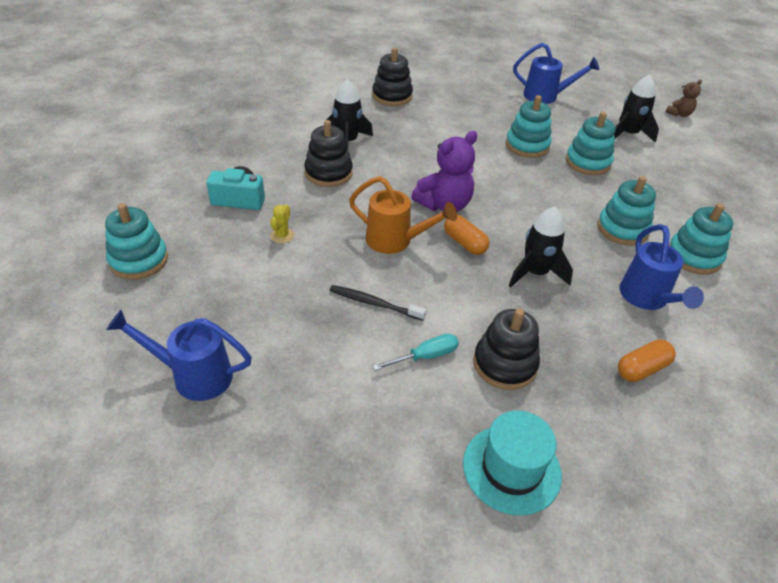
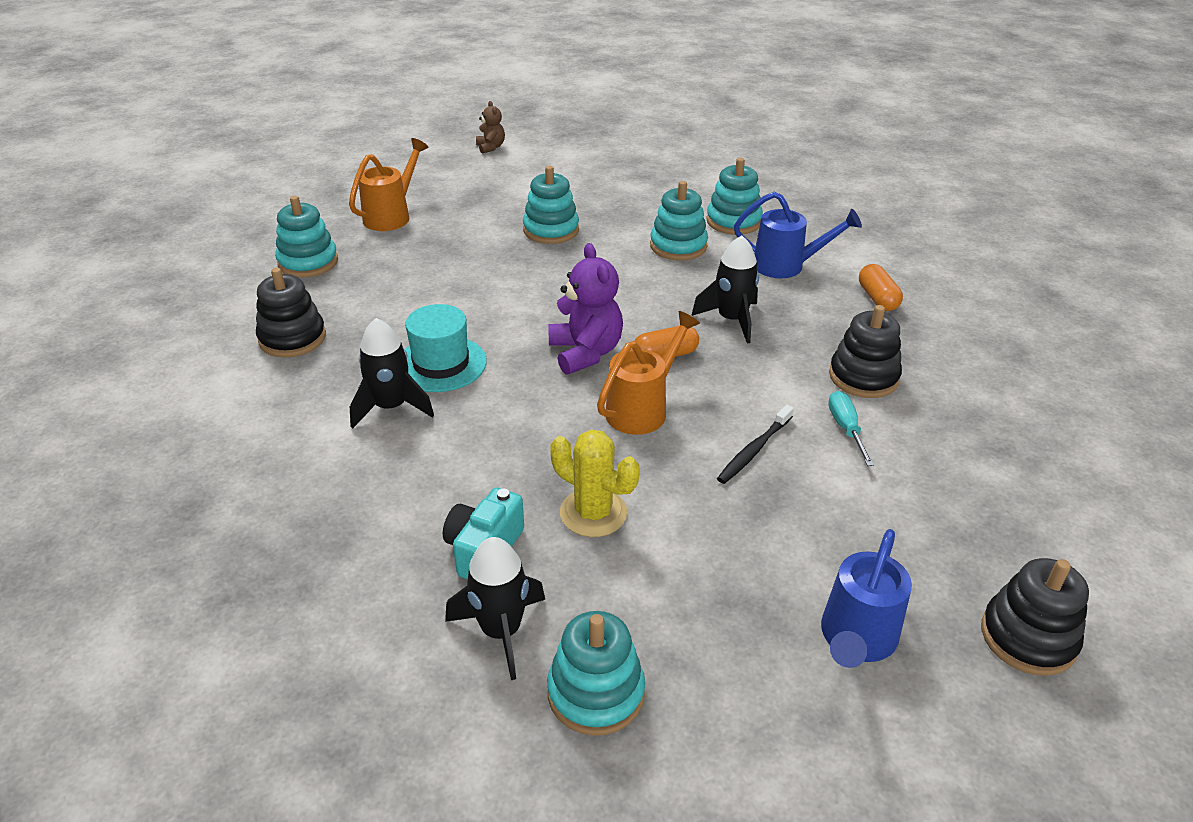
camera: 70 degrees left, 5 degrees down
(282, 235) = (593, 513): yellow cactus -> yellow cactus, size x1.87
(328, 173) = (462, 441): black stacking toy -> black stacking toy (1028, 637)
(511, 469) = (993, 407): turquoise hat -> turquoise hat (441, 364)
(527, 145) = (493, 260): turquoise stacking toy -> turquoise stacking toy (308, 262)
(545, 96) = (391, 216): blue watering can -> orange watering can
(628, 134) = (511, 189): black rocket -> black rocket (501, 631)

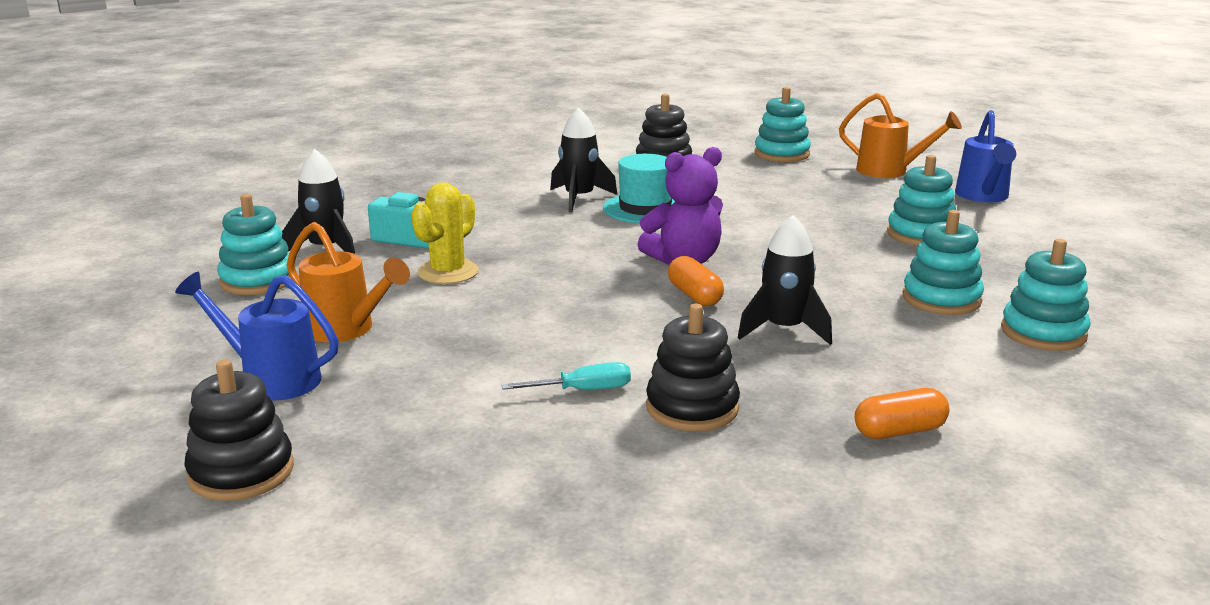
camera: 85 degrees right, 15 degrees down
(491, 147) = (1094, 196): brown teddy bear -> none
(642, 409) = (597, 287): orange watering can -> orange watering can (345, 330)
(753, 451) = (537, 338): black toothbrush -> none
(786, 266) = (944, 366): blue watering can -> blue watering can (983, 196)

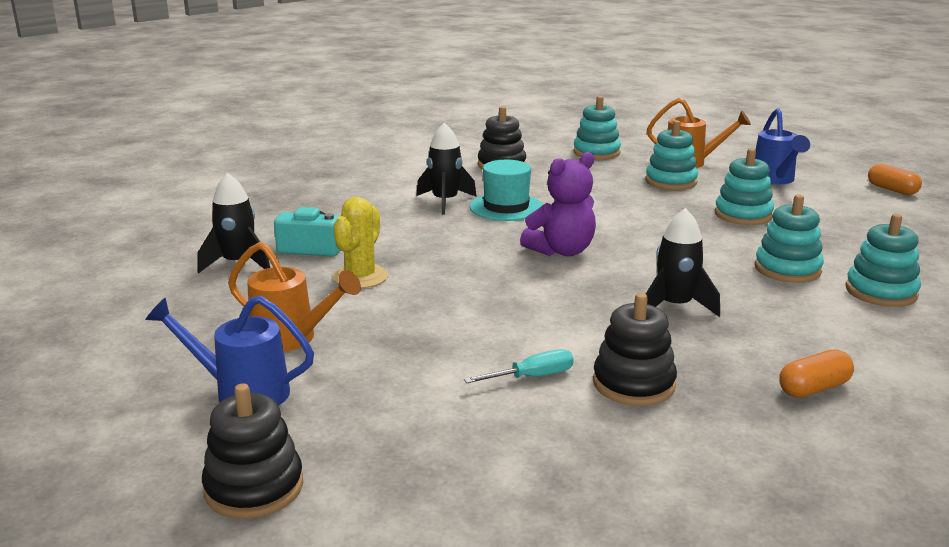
camera: 10 degrees left, 0 degrees up
(258, 280) = (186, 298): turquoise stacking toy -> turquoise stacking toy (671, 181)
(694, 295) = (586, 282): orange capsule -> orange capsule (892, 190)

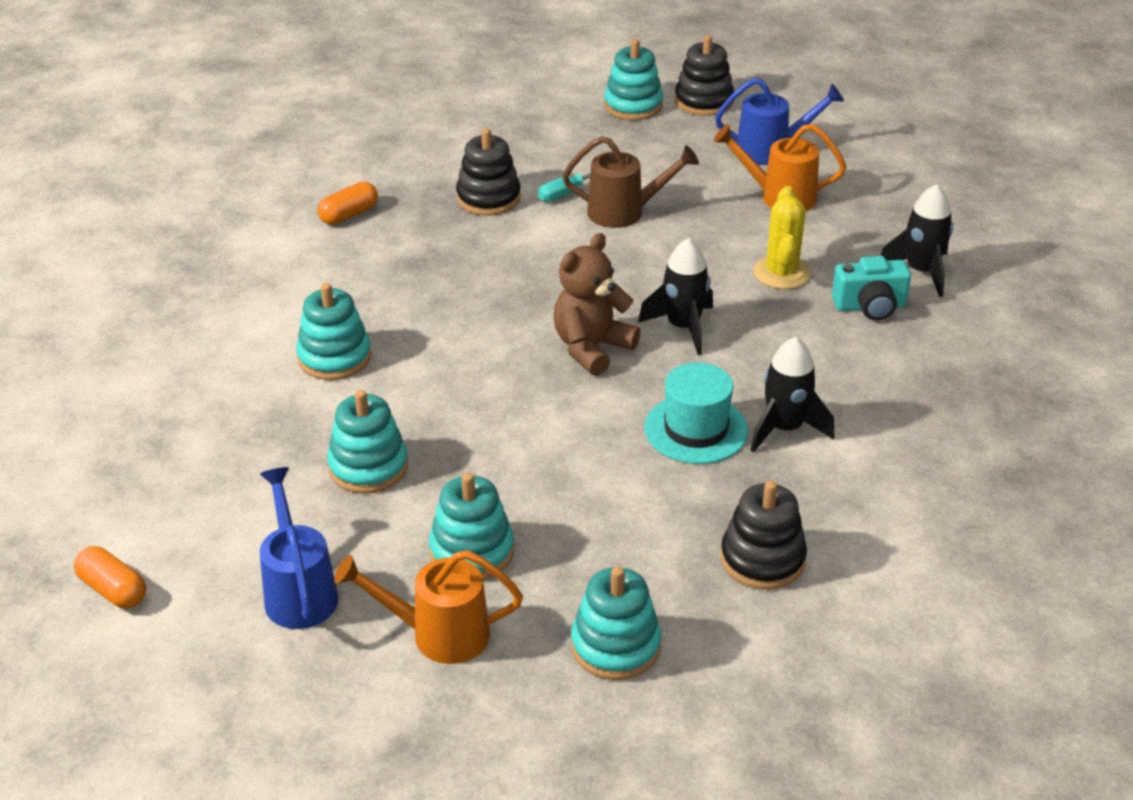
camera: 165 degrees right, 15 degrees up
(476, 346) = (624, 212): none -> brown watering can
(561, 251) = (591, 348): purple teddy bear -> brown teddy bear
(675, 306) = (458, 283): black rocket -> black rocket (683, 327)
(881, 292) = (244, 336): turquoise stacking toy -> turquoise stacking toy (633, 106)

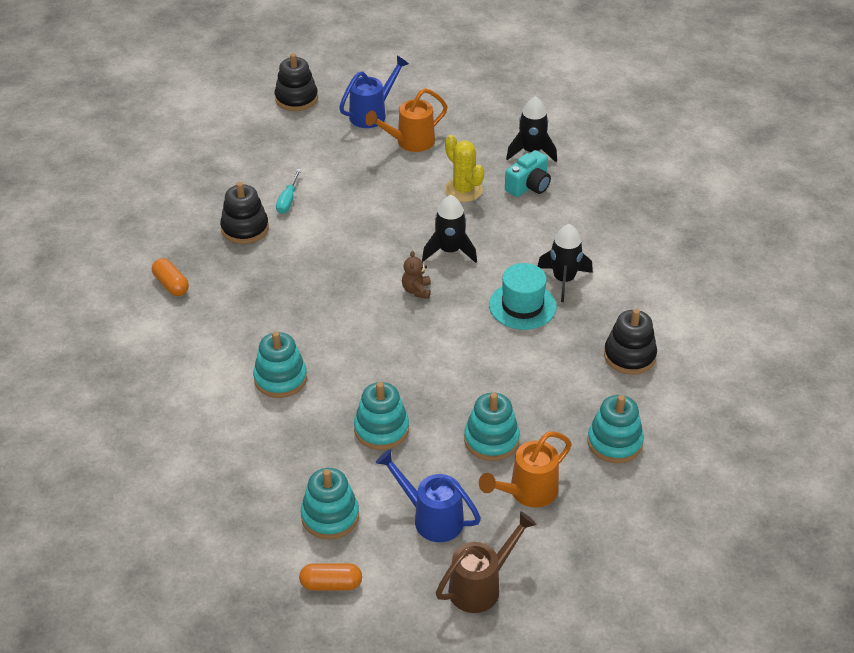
camera: 40 degrees left, 5 degrees up
(349, 215) = (171, 285): orange capsule -> orange capsule turned 45 degrees counterclockwise
(591, 348) = (416, 290): brown teddy bear -> brown teddy bear, size x0.55
(624, 212) = (336, 196): brown watering can -> brown watering can (480, 586)
(633, 106) = (257, 122): turquoise stacking toy -> turquoise stacking toy (330, 516)

